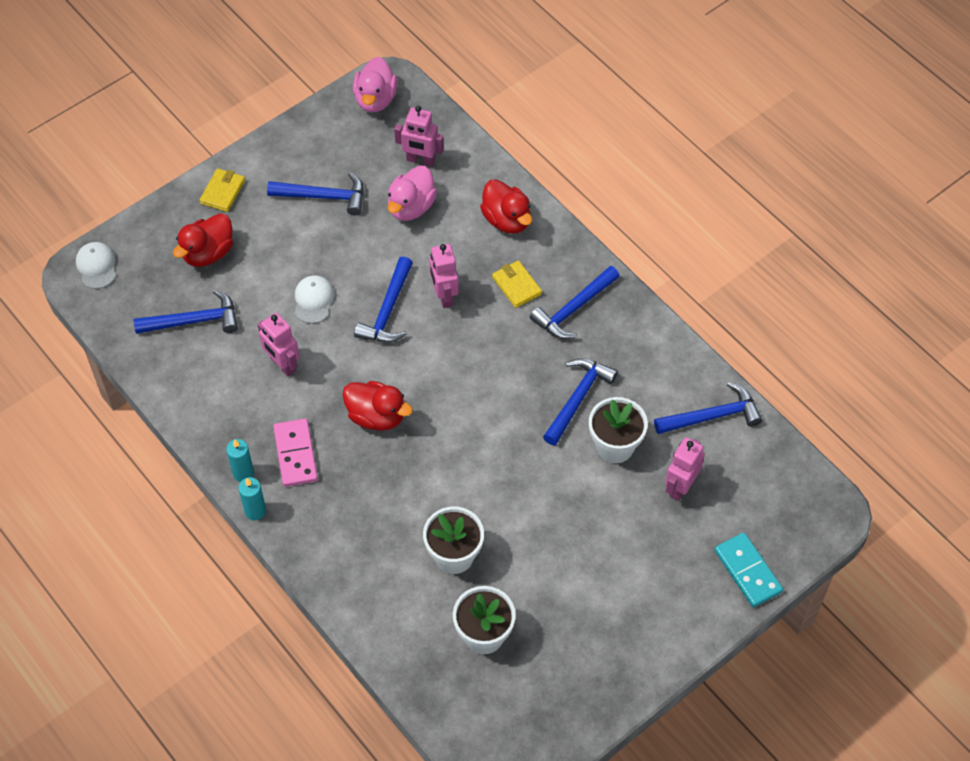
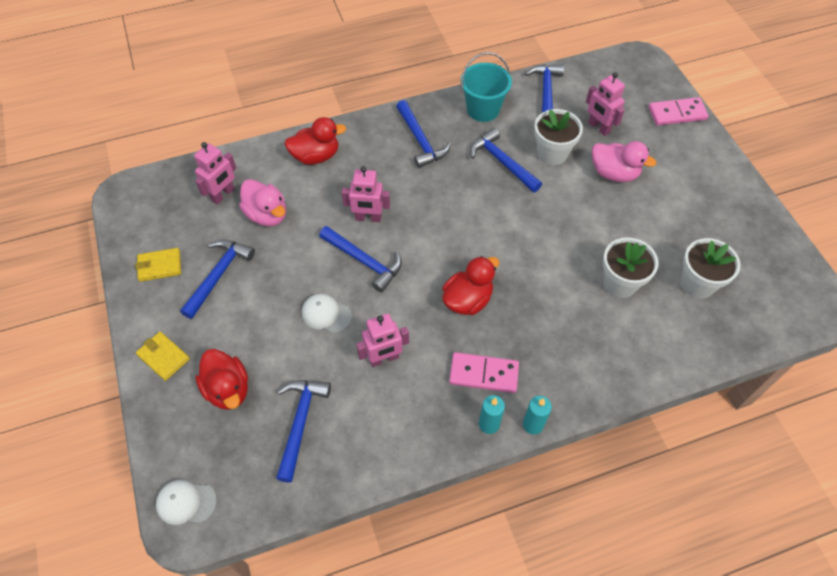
camera: 70 degrees left, 0 degrees up
(375, 99) = (138, 208): pink duck -> pink duck (614, 173)
(516, 286) = (382, 168): yellow wallet -> yellow wallet (159, 266)
(652, 357) = (483, 109): none -> turquoise bucket
(748, 571) = (677, 113): turquoise domino -> pink domino

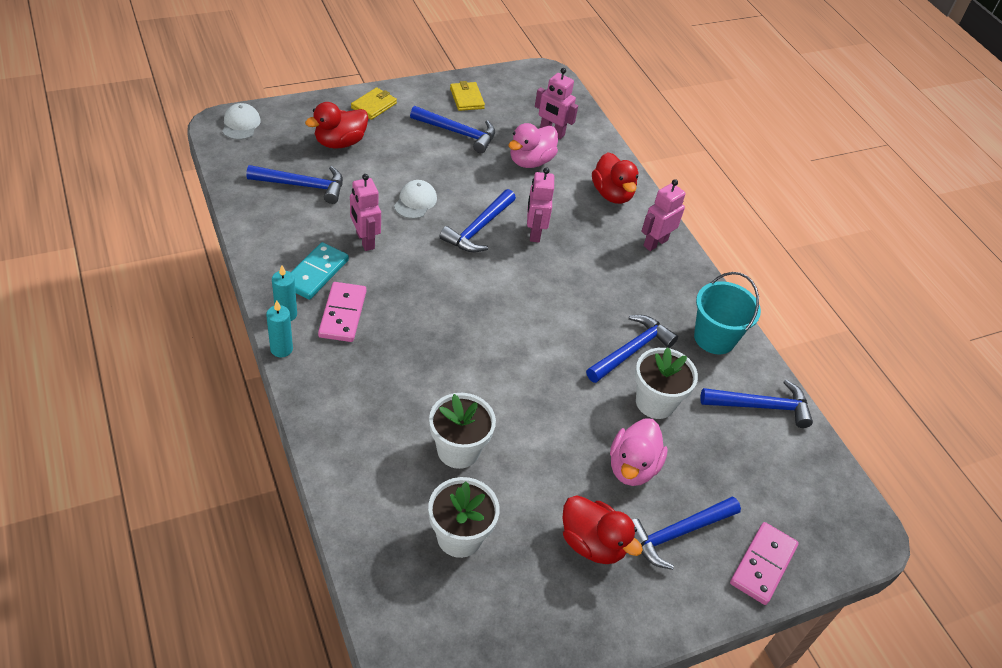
camera: 80 degrees right, 10 degrees down
(420, 140) = (651, 277): blue hammer -> blue hammer (677, 533)
(431, 401) = (316, 273): none -> turquoise domino
(467, 300) = (432, 307): red duck -> red duck (592, 543)
(598, 127) = (711, 460): pink robot -> pink robot (655, 243)
(677, 113) = (763, 565): pink domino -> pink domino turned 45 degrees clockwise

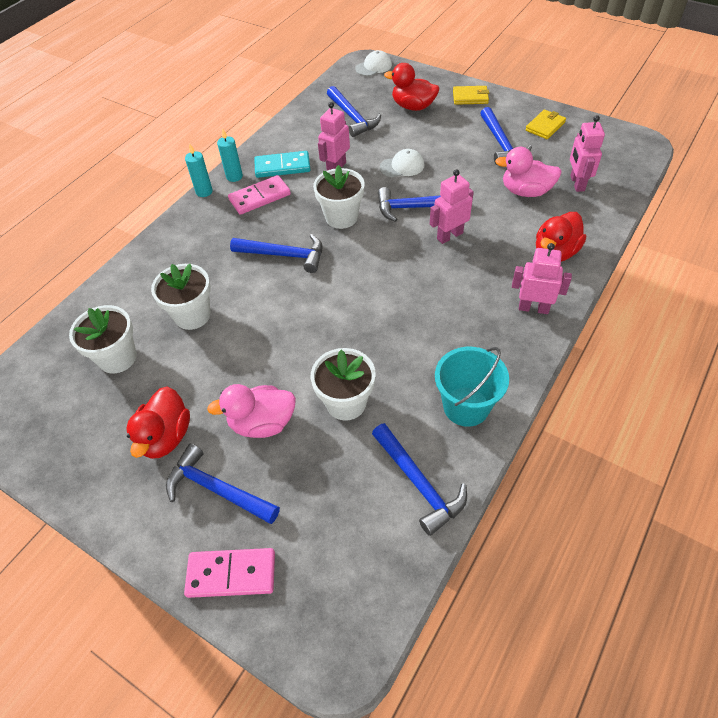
camera: 65 degrees right, 5 degrees up
(438, 278) = (341, 217): none -> white flower pot
(631, 351) = (387, 358): blue hammer -> blue hammer (284, 255)

